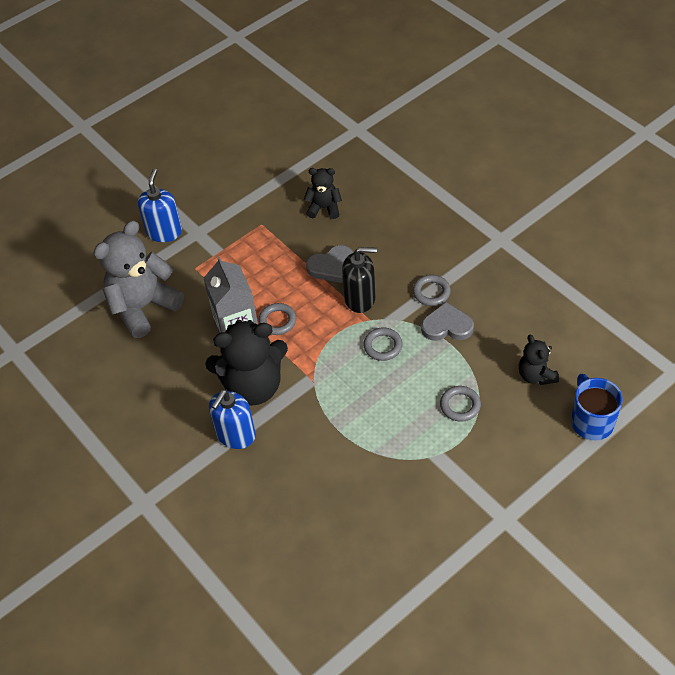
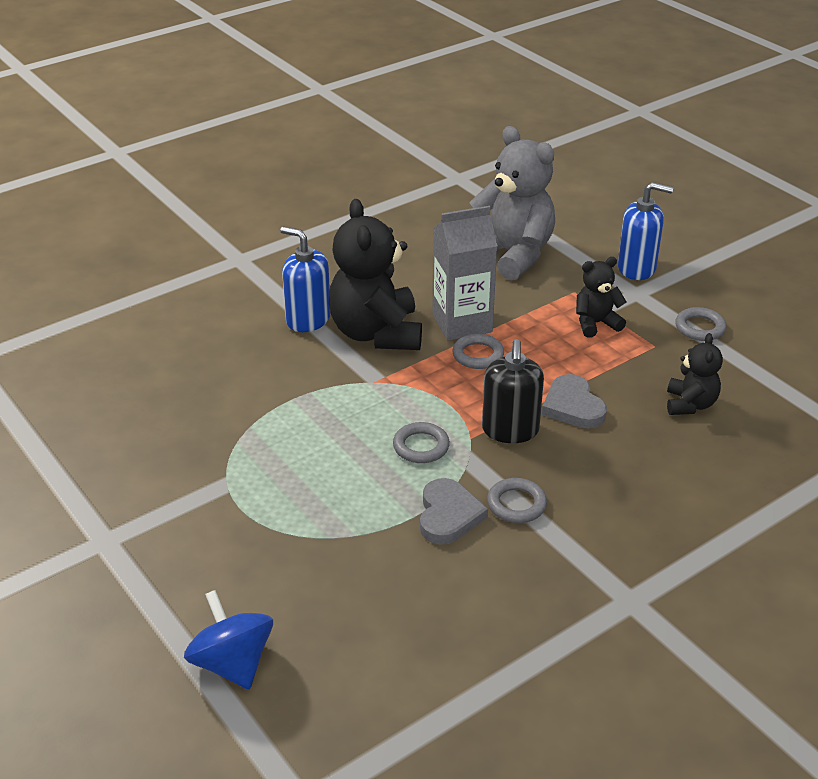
camera: 90 degrees right, 15 degrees down
(460, 405) = (301, 515): grey ring -> grey ring (700, 328)
(536, 375) = (336, 607): black teddy bear -> black teddy bear (596, 323)
(591, 421) = (232, 663): blue mug -> blue spinning top

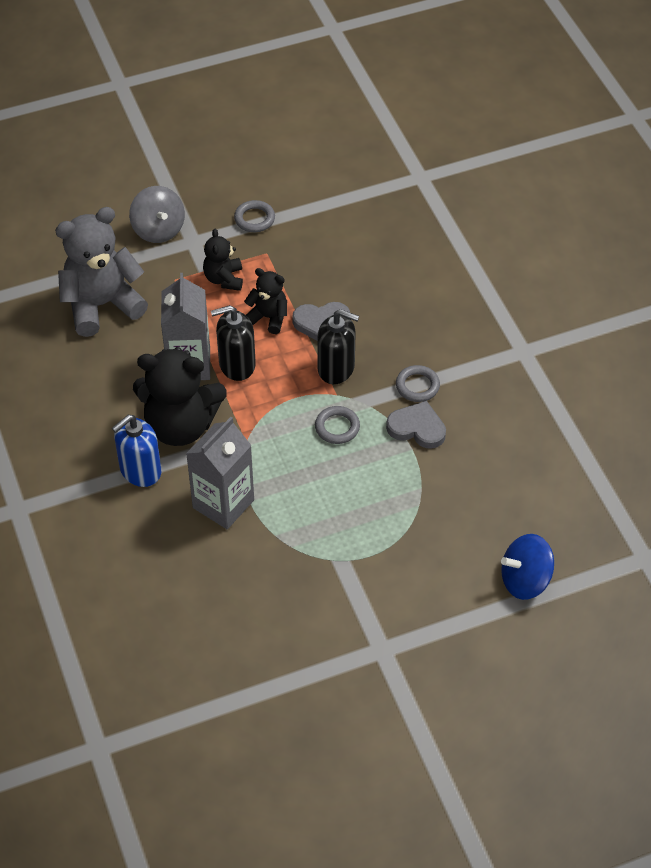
camera: 75 degrees left, 15 degrees up
(282, 381) = (223, 504): none -> grey carton
(478, 355) = (237, 365): grey ring -> black soap dispenser
(637, 268) = (158, 229): blue soap dispenser -> grey spinning top
(690, 404) = (343, 256): black teddy bear -> black teddy bear (268, 317)

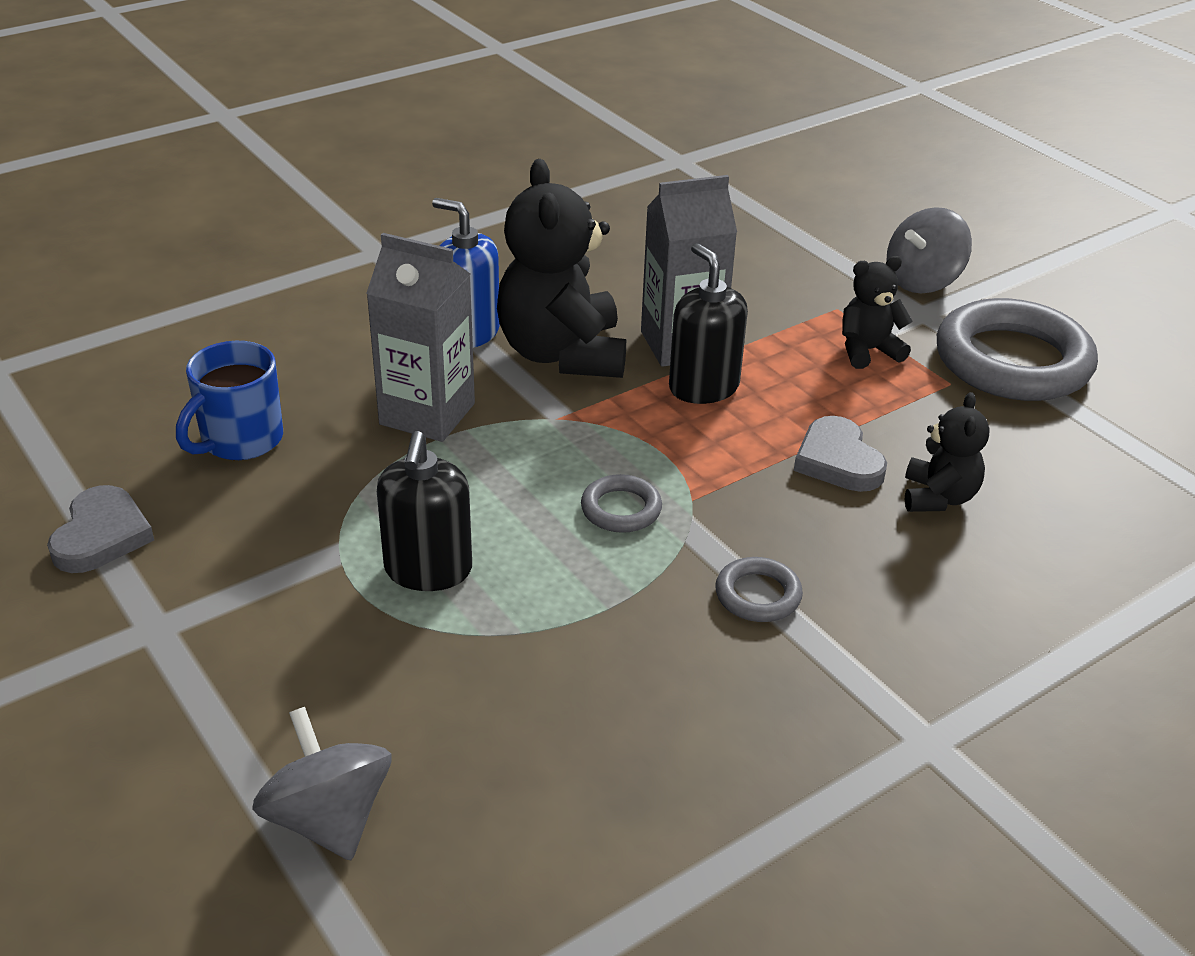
camera: 75 degrees right, 15 degrees down
(102, 305) = (751, 258): grey teddy bear -> none
(223, 603) = (240, 440): none -> blue mug
(254, 219) = (1012, 361): grey ring -> grey ring, size x2.24
(268, 317) = (816, 404): black teddy bear -> black teddy bear (938, 497)
(336, 368) = (749, 490): black soap dispenser -> black soap dispenser (428, 570)
(417, 428) = (659, 608): grey heart -> grey heart (101, 535)
(525, 580) = (328, 818): blue spinning top -> grey spinning top

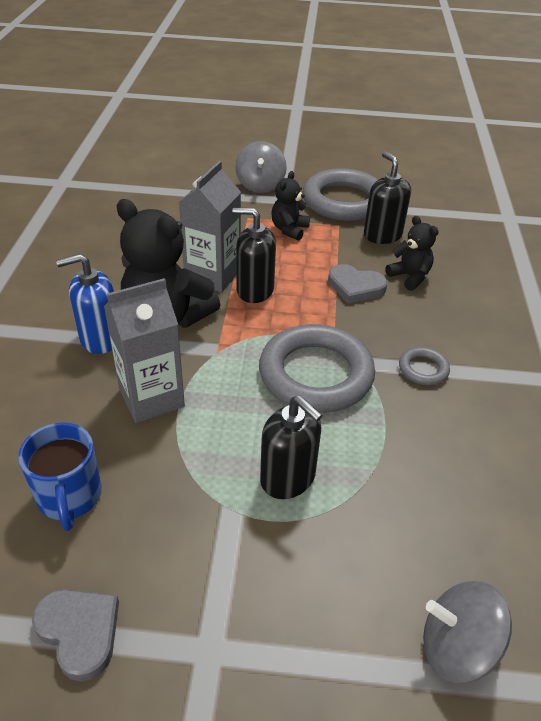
camera: 50 degrees left, 5 degrees up
(621, 509) = (316, 374): grey ring -> grey ring, size x2.24
(994, 430) = (382, 235): none -> black soap dispenser

